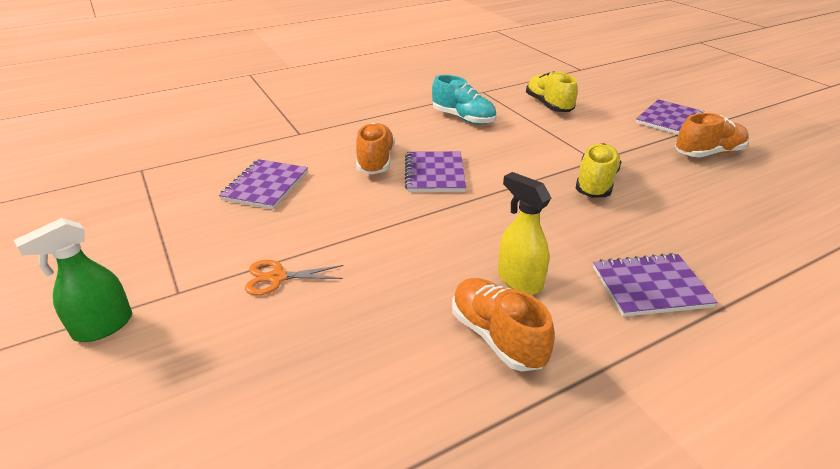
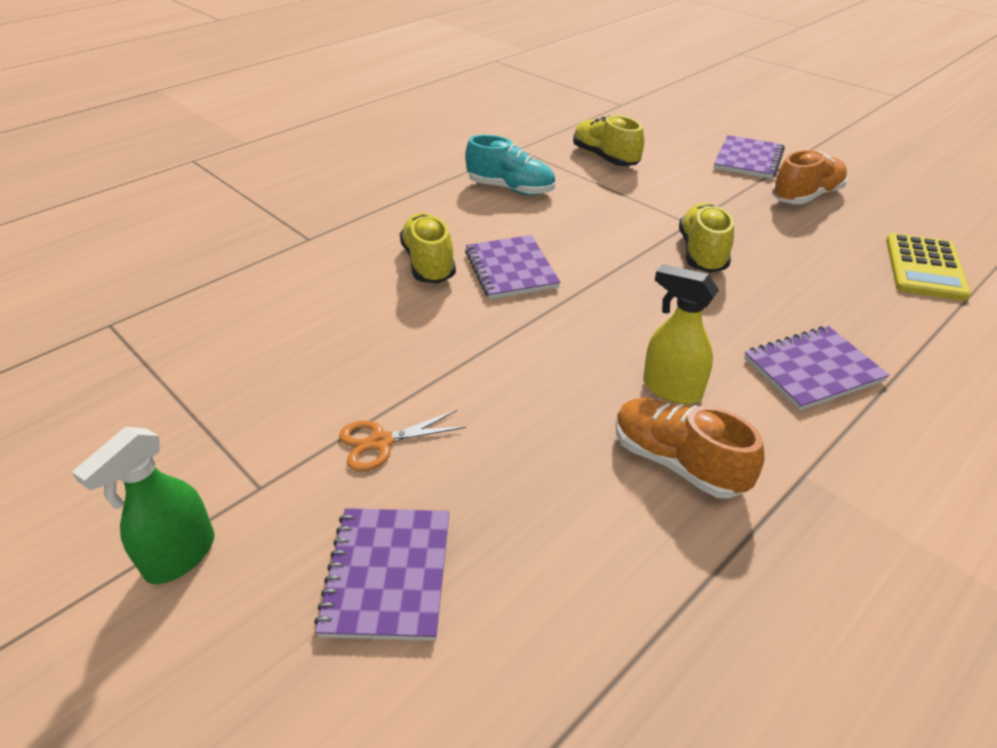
camera: 15 degrees left, 5 degrees up
(265, 186) = (301, 320): purple notebook -> purple notebook (388, 574)
(375, 161) = (429, 263): orange shoe -> yellow shoe
(795, 223) = (924, 268): none -> yellow calculator

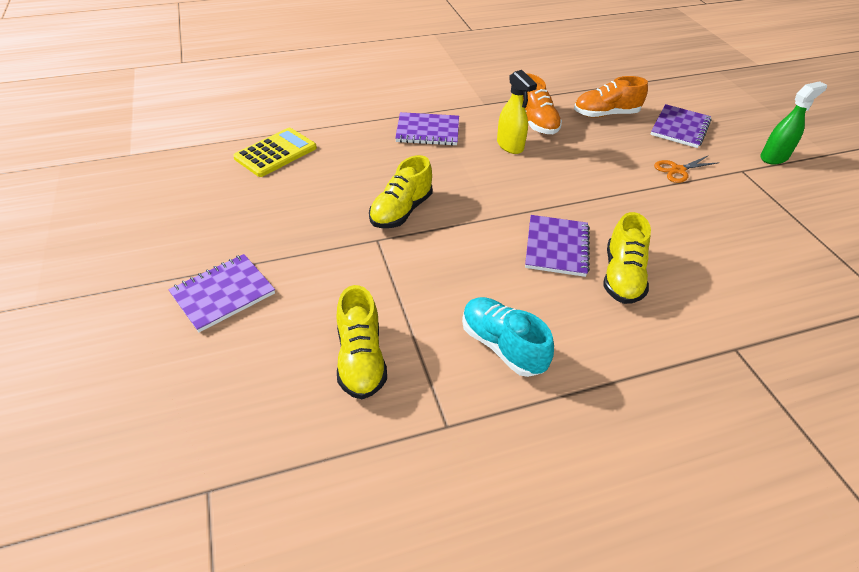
camera: 155 degrees left, 5 degrees up
(381, 442) = (678, 170): orange scissors -> orange scissors turned 150 degrees clockwise
(806, 196) = (249, 230): orange shoe -> orange shoe (605, 114)

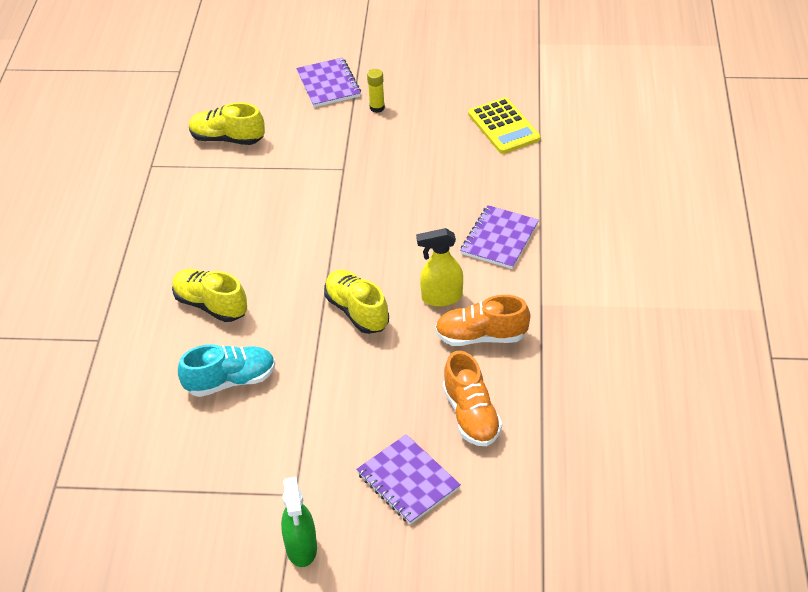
camera: 115 degrees right, 0 degrees up
(263, 241) = (377, 108): none -> yellow glue stick
(401, 211) = (373, 190): yellow shoe -> yellow shoe (357, 311)
(502, 346) = (192, 208): turquoise shoe -> turquoise shoe (231, 381)
(556, 247) = (270, 276): purple notebook -> none
(605, 114) = (471, 415): orange shoe -> orange shoe turned 150 degrees clockwise
(678, 170) = (327, 429): orange scissors -> none

